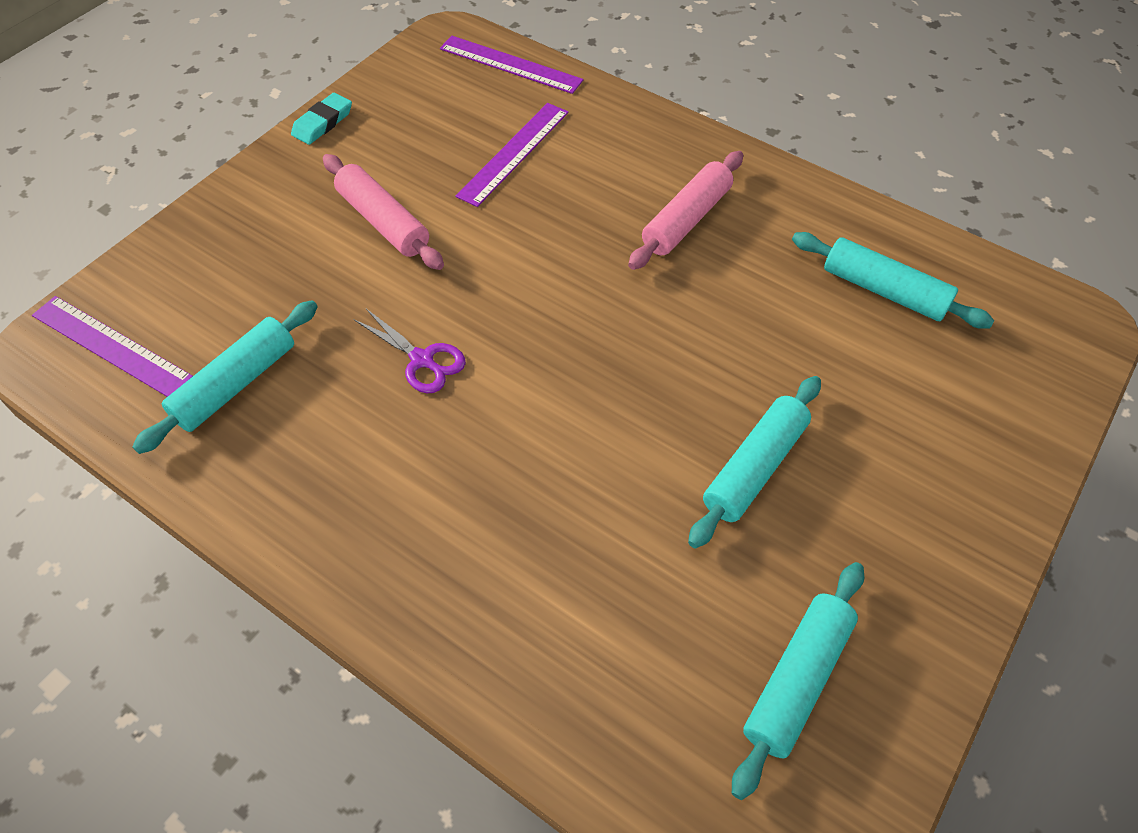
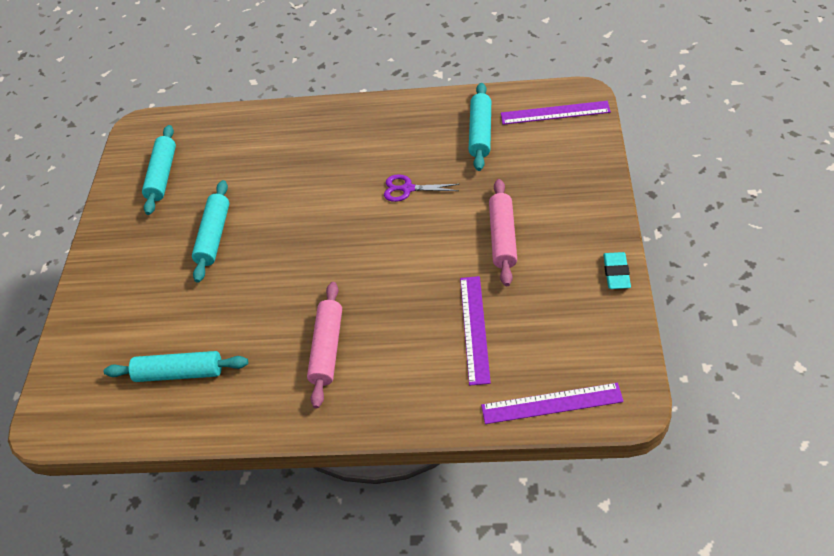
camera: 155 degrees right, 5 degrees down
(383, 222) = (503, 237): pink rolling pin -> pink rolling pin turned 75 degrees clockwise

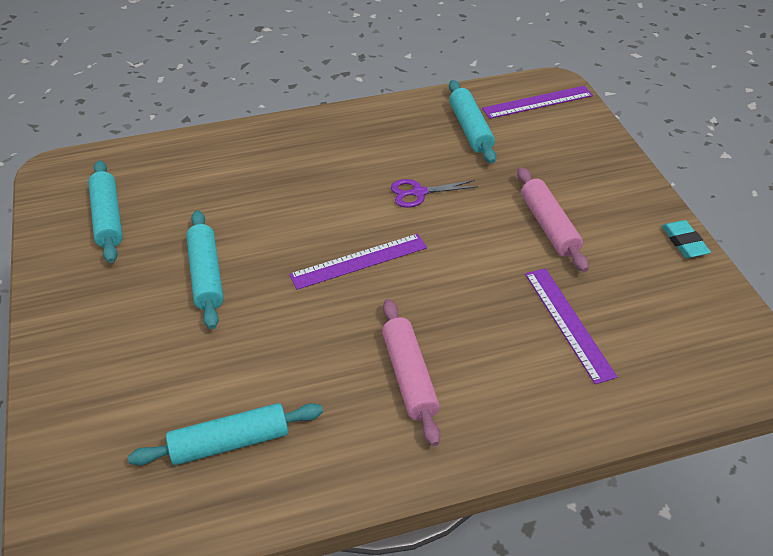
camera: 25 degrees left, 5 degrees down
(551, 403) = (694, 385): purple ruler -> purple ruler (359, 261)

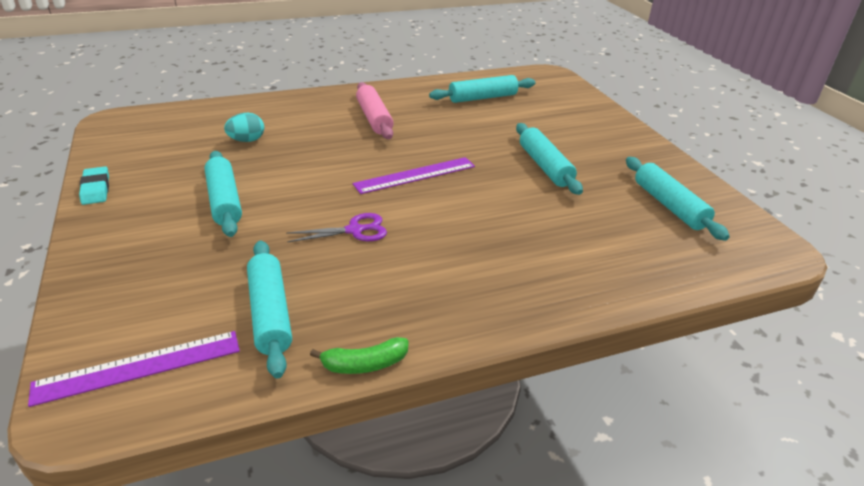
camera: 175 degrees right, 10 degrees down
(404, 101) = (364, 364): none -> green banana
(549, 226) = (224, 201): pink rolling pin -> turquoise rolling pin
(568, 323) = (247, 140): purple ruler -> turquoise egg

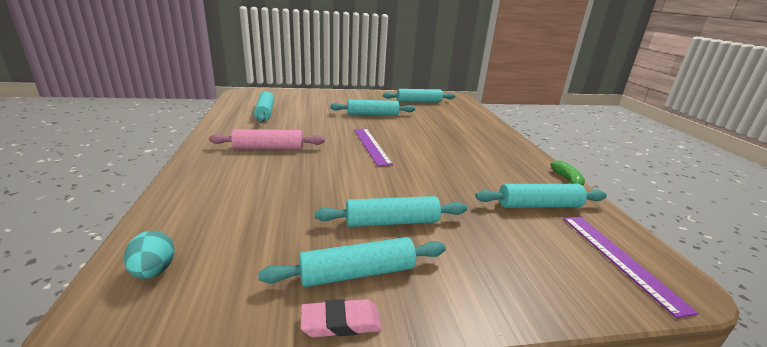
camera: 80 degrees left, 10 degrees down
(95, 189) = (341, 322): turquoise eraser -> pink eraser
(147, 190) = (357, 273): none -> turquoise rolling pin
(247, 140) = (269, 208): turquoise egg -> turquoise egg (154, 271)
(355, 230) = (440, 171): purple scissors -> none

